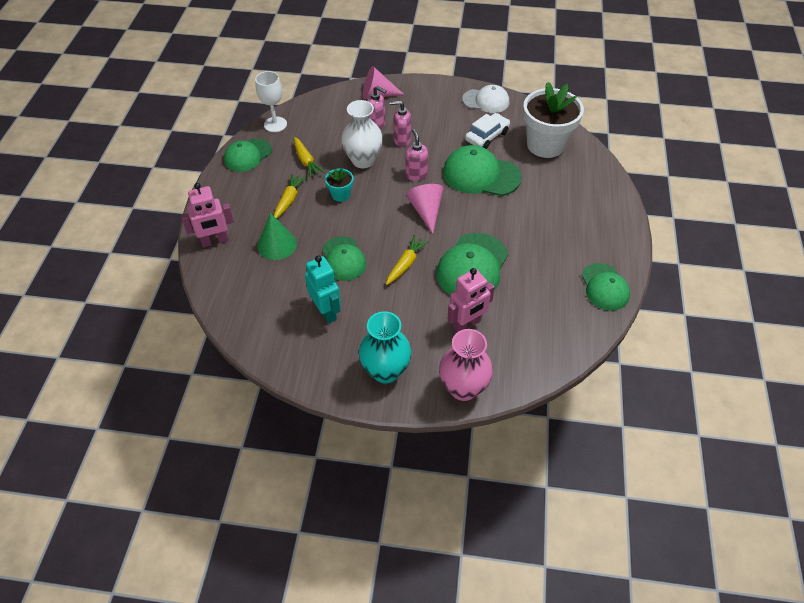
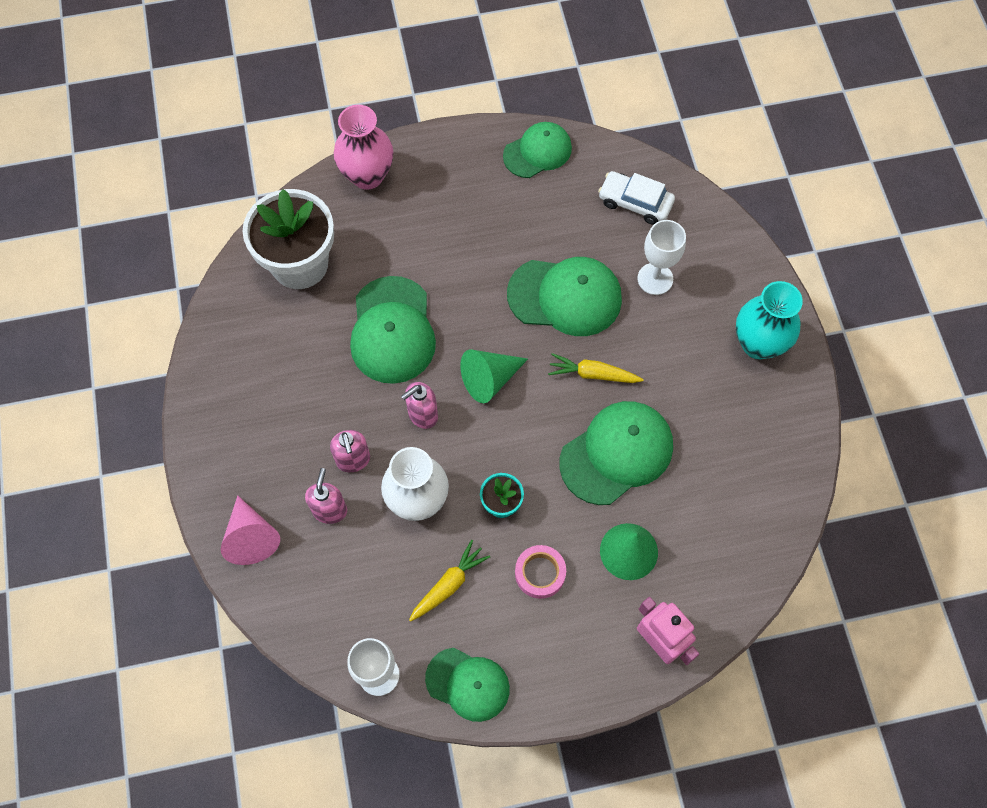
camera: 110 degrees left, 15 degrees up
(289, 200) = (540, 573): yellow carrot -> pink tape
(326, 311) = (708, 440): turquoise robot -> none
(343, 259) = (617, 453): green cap -> green cap, size x1.52
(426, 211) = (489, 379): pink cone -> green cone
(463, 388) = (741, 259): pink vase -> pink vase (367, 175)
(467, 324) = (655, 279): pink robot -> white goblet
(486, 101) = (220, 367): white cap -> none
(487, 136) = (305, 344): white car -> white car (635, 202)

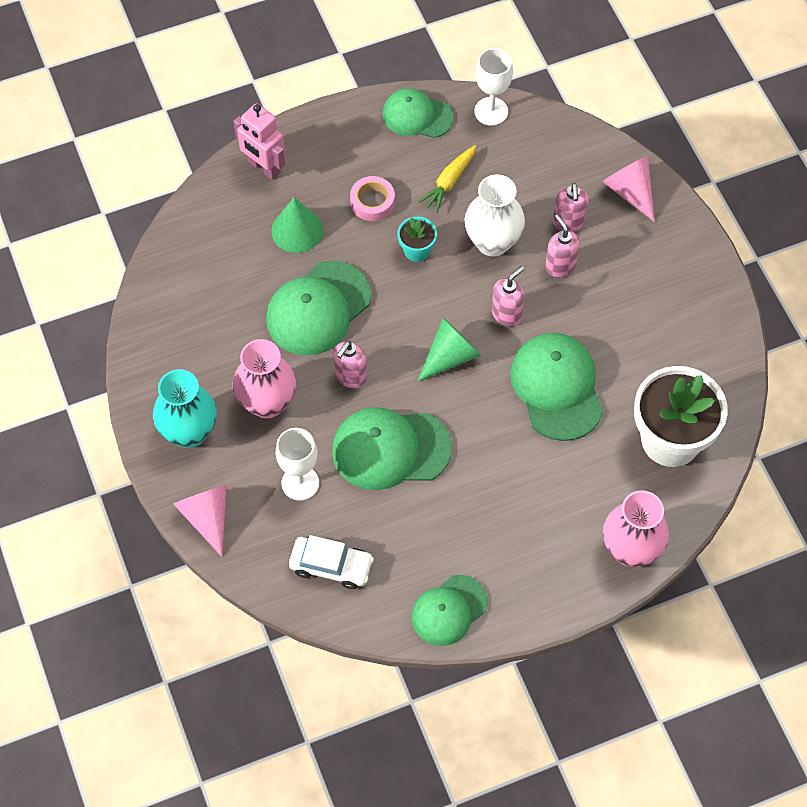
camera: 170 degrees right, 5 degrees down
(593, 374) = (350, 376): yellow carrot -> pink soap dispenser
(679, 361) = (267, 403): none -> pink vase
(744, 261) = (207, 517): none -> pink cone

